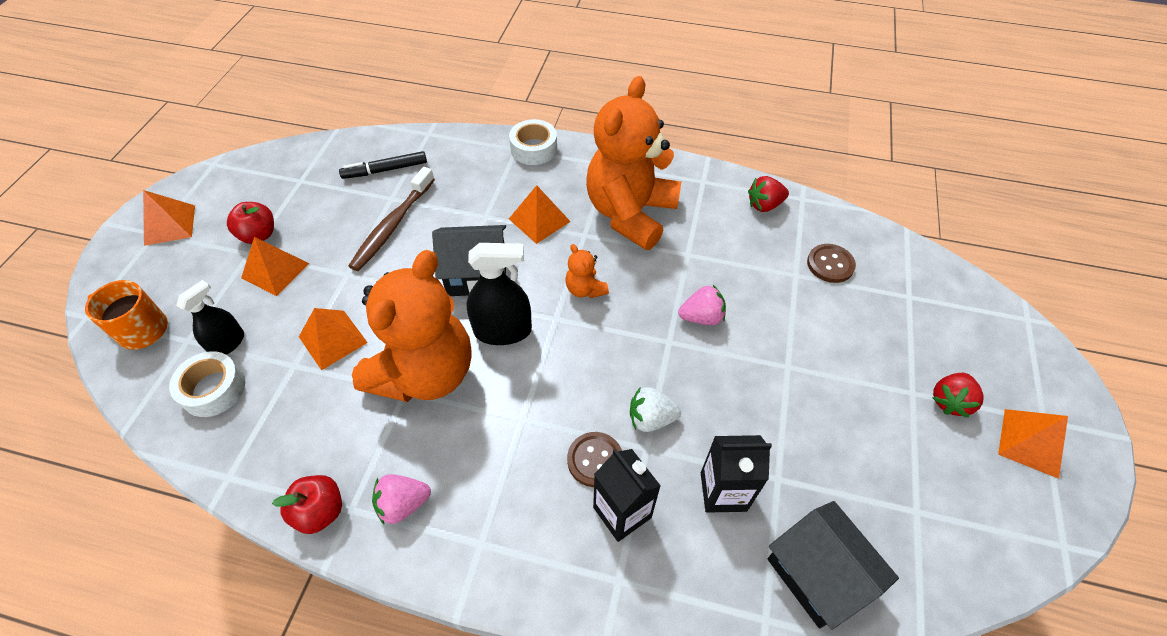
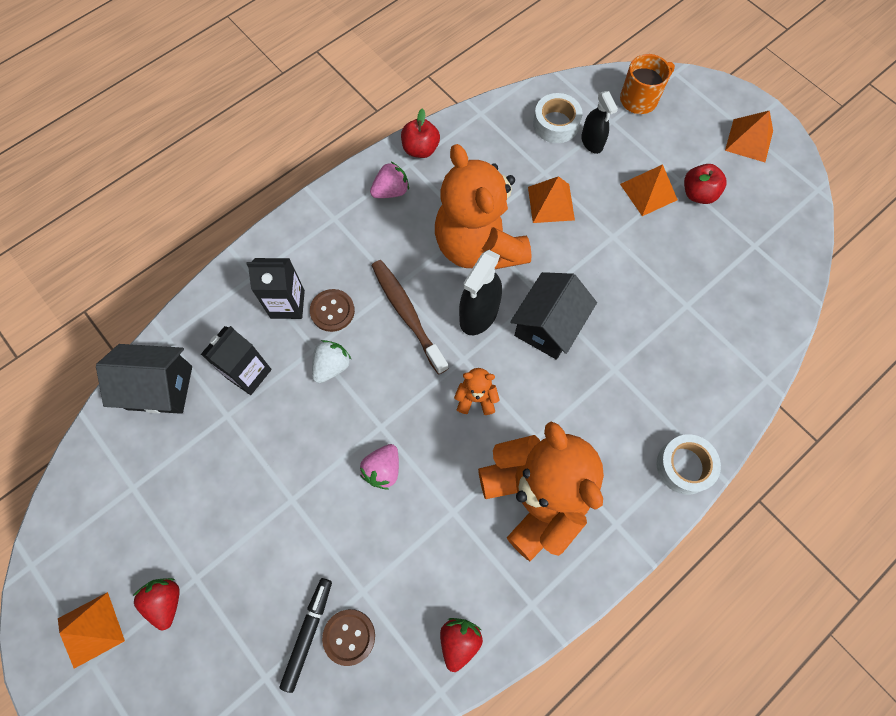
camera: 125 degrees right, 15 degrees up
(385, 170) = (729, 317): black marker -> black marker (308, 633)
(392, 225) = (649, 291): brown toothbrush -> brown toothbrush (407, 314)
(403, 504) = (391, 191): pink strawberry -> pink strawberry turned 45 degrees clockwise
(539, 220) = (579, 411): orange pyramid -> none

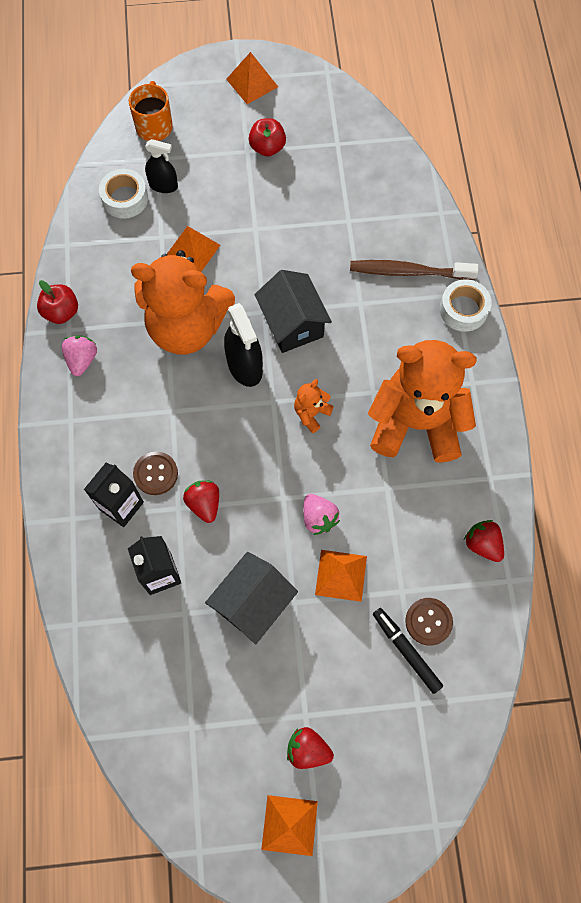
camera: 55 degrees left, 0 degrees up
(160, 387) = (117, 655): black house -> black house (253, 603)
(332, 366) = (204, 504): white strawberry -> red strawberry
(407, 314) = (204, 418): brown toothbrush -> brown toothbrush (409, 272)
(648, 192) = (238, 178): orange pyramid -> orange pyramid (341, 575)

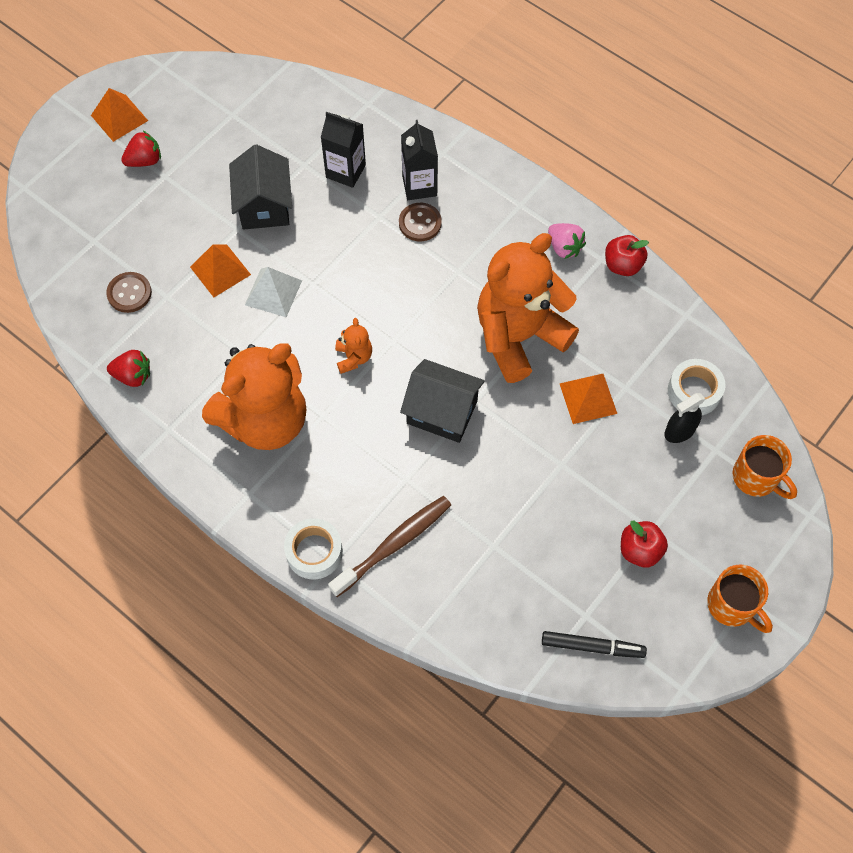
camera: 135 degrees right, 5 degrees down
(204, 504) = (364, 234): red strawberry -> none
(245, 366) = (442, 347): black spray bottle -> none
(252, 83) = (732, 605): orange pyramid -> orange mug
(318, 518) = (273, 292): pink strawberry -> white pyramid
(406, 651) = (129, 263): black marker -> black marker (592, 647)

